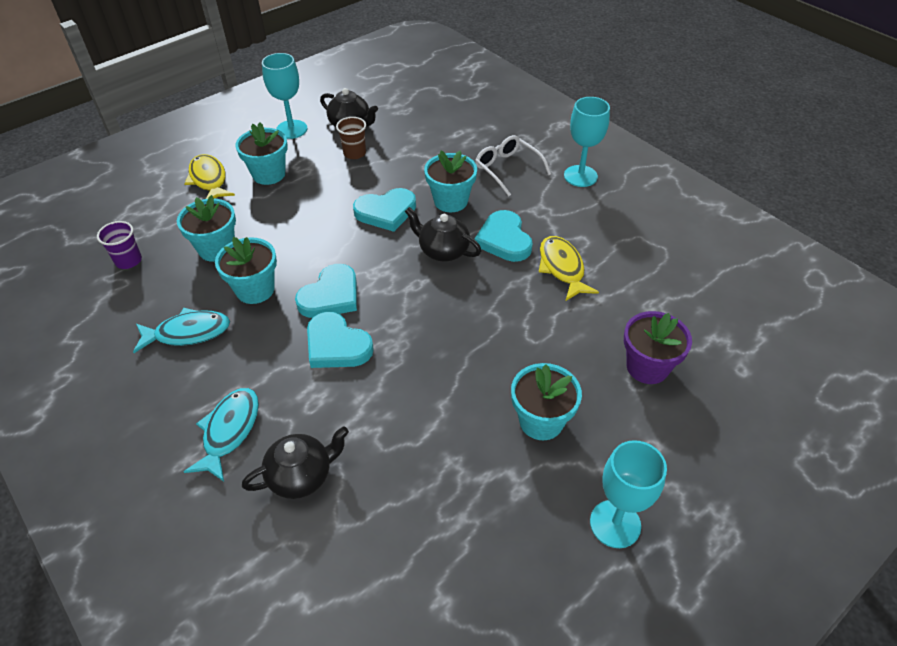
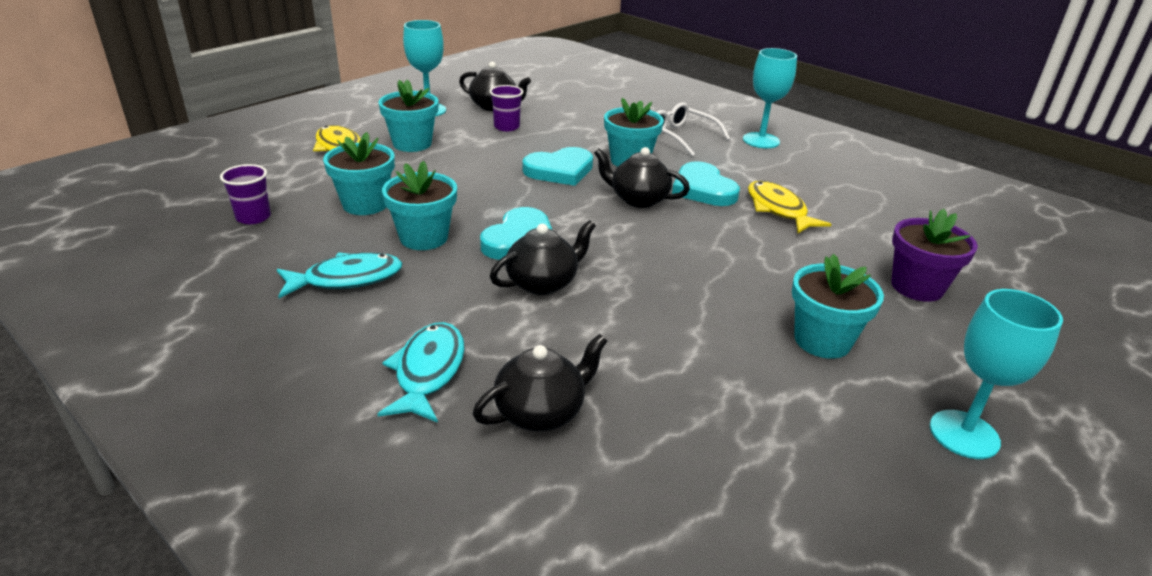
camera: 10 degrees left, 15 degrees down
(337, 345) = (543, 283): turquoise heart -> black teapot
(354, 153) = (506, 127): brown cup -> purple cup

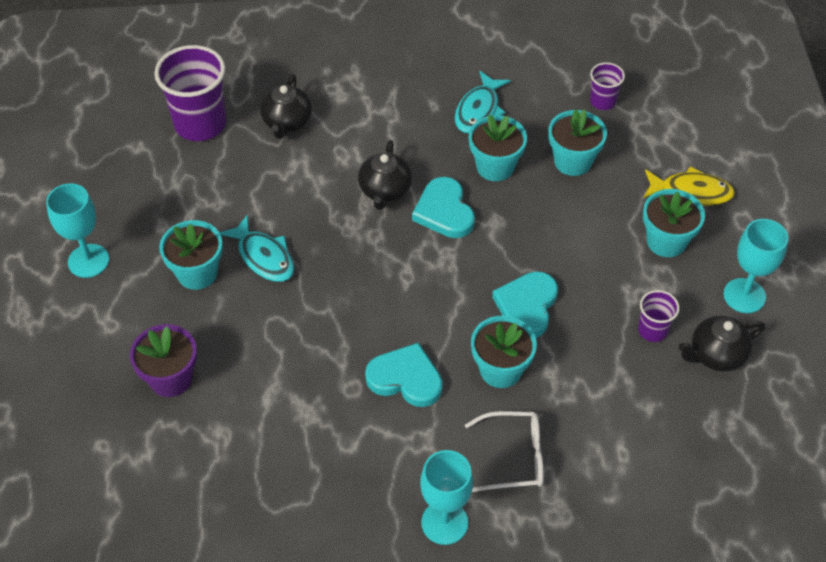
camera: 135 degrees right, 20 degrees up
(428, 371) = (359, 101): turquoise fish -> turquoise fish (264, 257)
(638, 199) = (432, 320): black teapot -> none
(655, 500) = (200, 124): none -> purple cup
(778, 209) = (328, 400): yellow fish -> none

